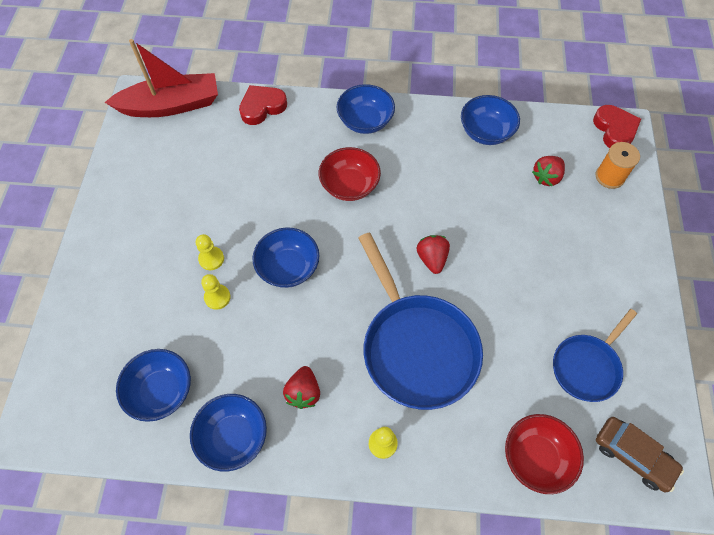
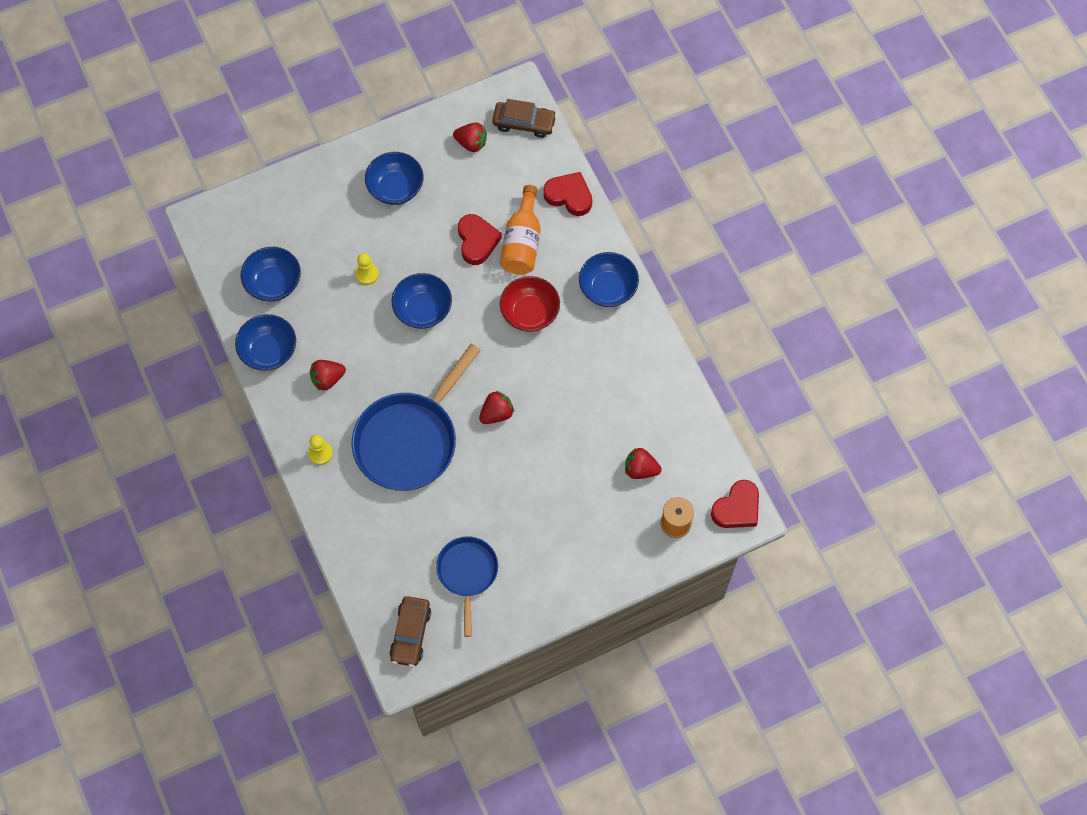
camera: 60 degrees right, 5 degrees up
(157, 150) = (471, 143): none -> red strawberry
(171, 105) = (524, 123): red boat -> brown car
(211, 259) = (396, 249): yellow pawn -> none
(252, 191) = (477, 241): none -> red heart
(279, 159) = (522, 242): none -> orange bottle
(486, 132) = (661, 396): blue bowl -> blue bowl (395, 188)
(536, 457) = (370, 564): red bowl -> none
(587, 366) = (467, 574): blue pan -> blue pan turned 75 degrees clockwise

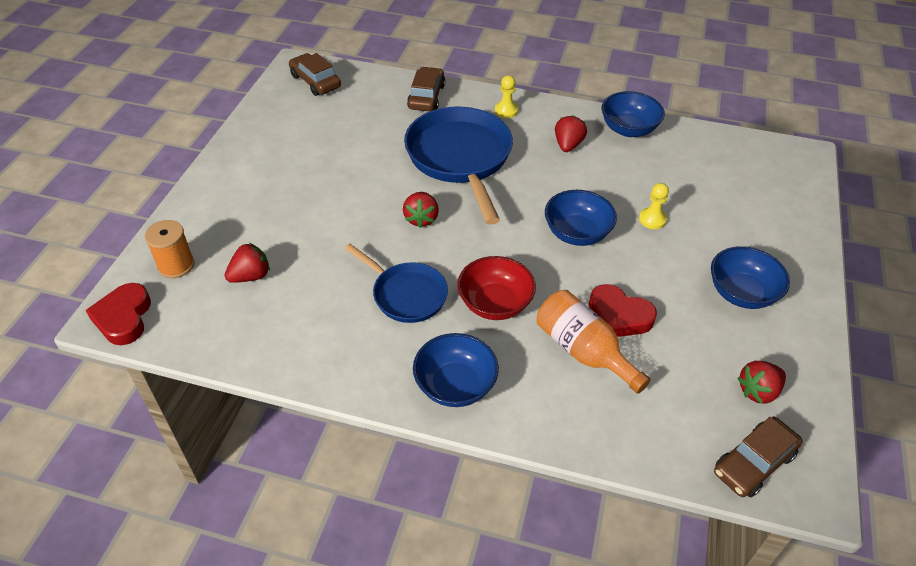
camera: 130 degrees right, 20 degrees down
(273, 283) = (696, 162): blue bowl -> none
(354, 527) = (426, 97): none -> brown car
(467, 574) = (316, 128): blue pan -> blue pan (406, 294)
(569, 196) = (607, 435): red heart -> none

